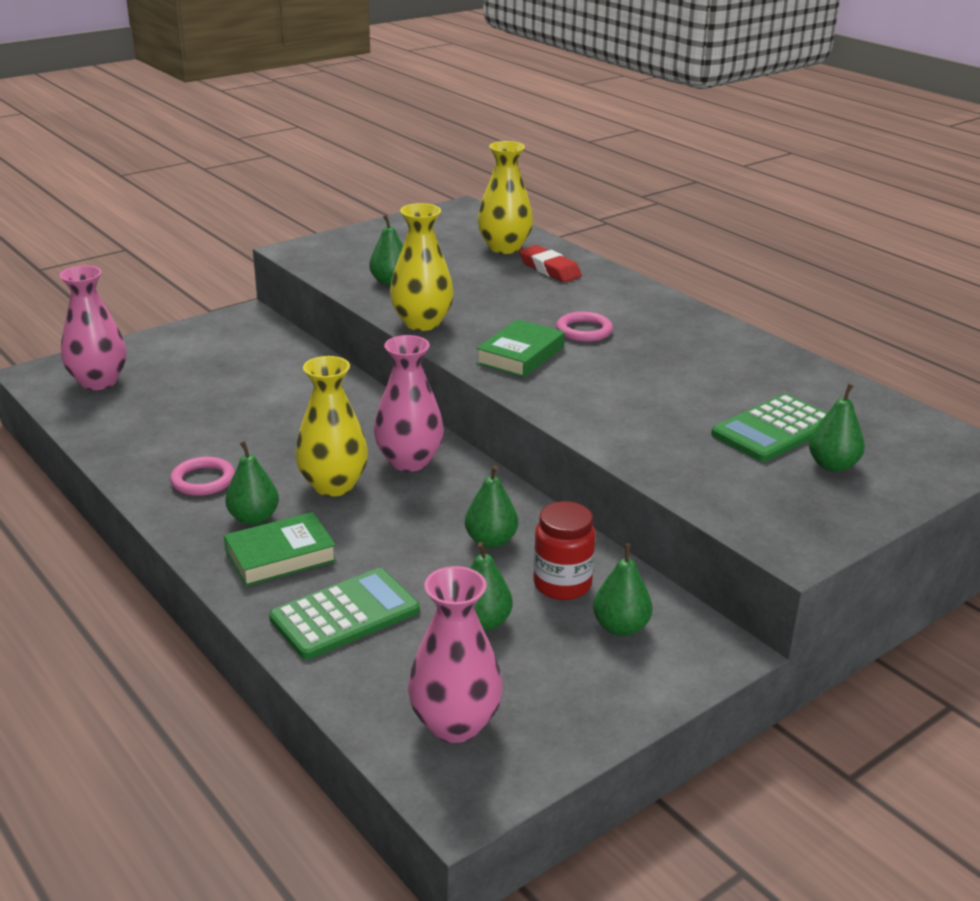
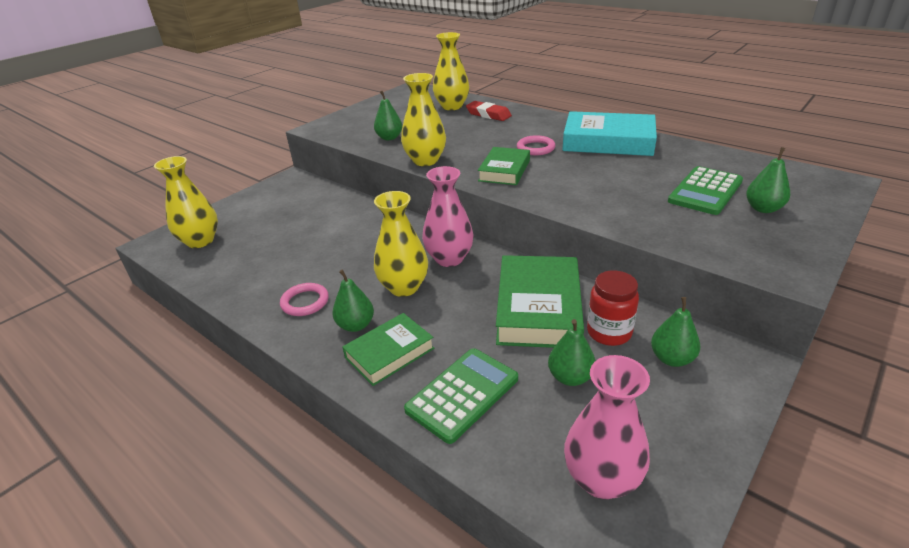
camera: 10 degrees left, 5 degrees up
(98, 382) = (200, 241): pink vase -> yellow vase
(491, 541) = (538, 308): green pear -> green book
(694, 338) = (608, 141): none -> turquoise book

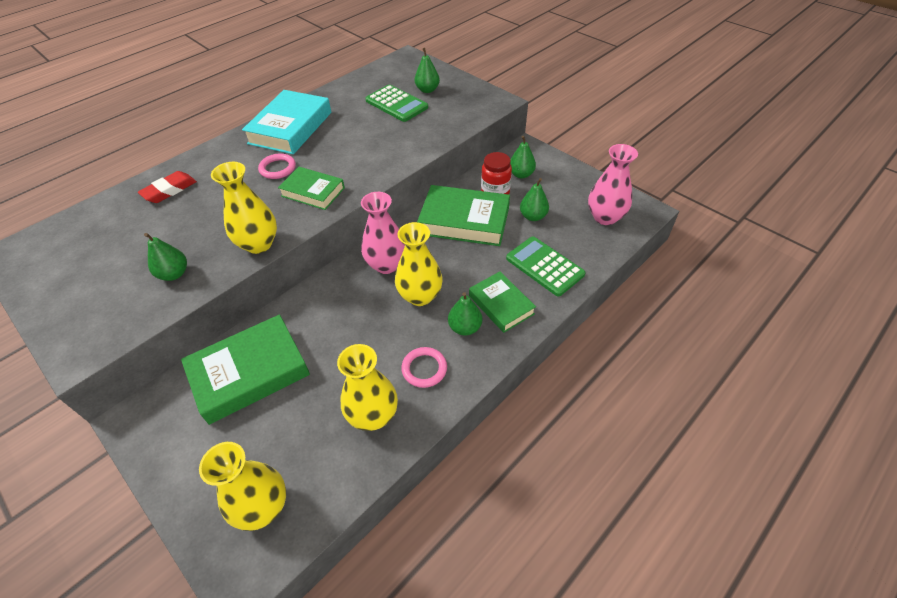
camera: 85 degrees left, 15 degrees up
(320, 211) = (249, 372): none -> green book
(452, 106) = (118, 217): yellow vase -> yellow vase (373, 415)

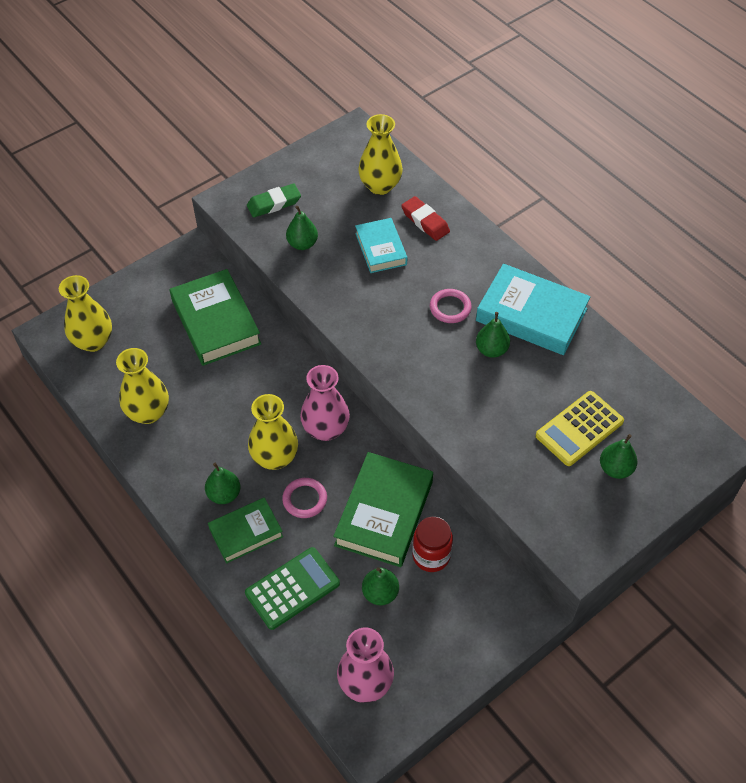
camera: 95 degrees right, 5 degrees up
(102, 307) = (274, 204): none -> green eraser
(197, 215) = (381, 249): none -> turquoise book
(259, 244) = (329, 301): yellow vase -> yellow vase (380, 186)
(313, 192) = (403, 342): green book -> none
(396, 104) = (579, 429): green calculator -> yellow calculator
(424, 369) = (185, 454): pink ring -> pink ring (305, 499)
(521, 174) = (468, 595): green pear -> green pear (491, 350)

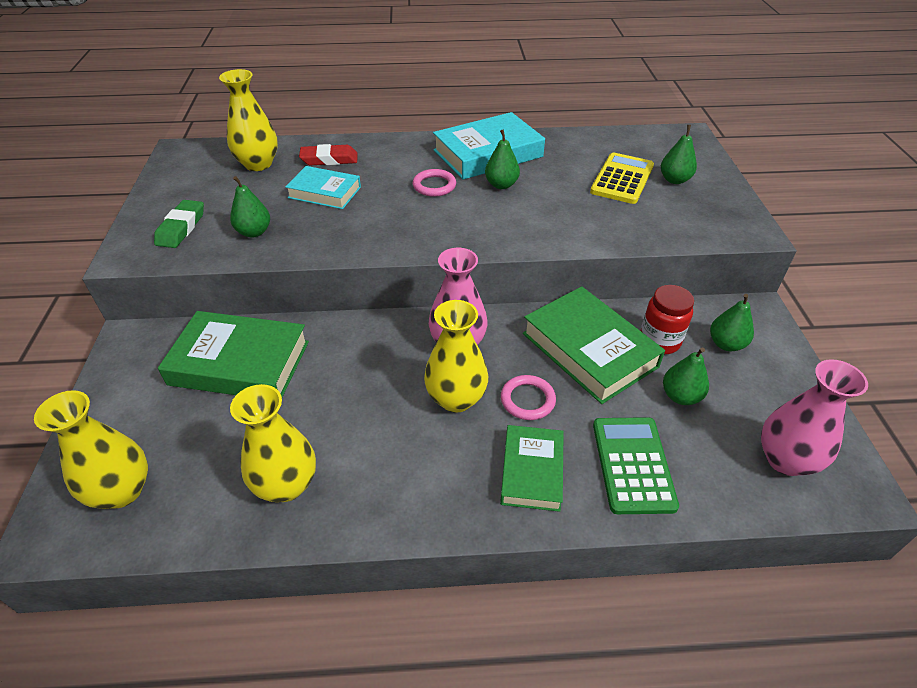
camera: 55 degrees left, 10 degrees down
(224, 494) = (465, 466): green pear -> green pear (726, 344)
(579, 429) = (622, 179): yellow calculator -> yellow calculator turned 150 degrees counterclockwise

